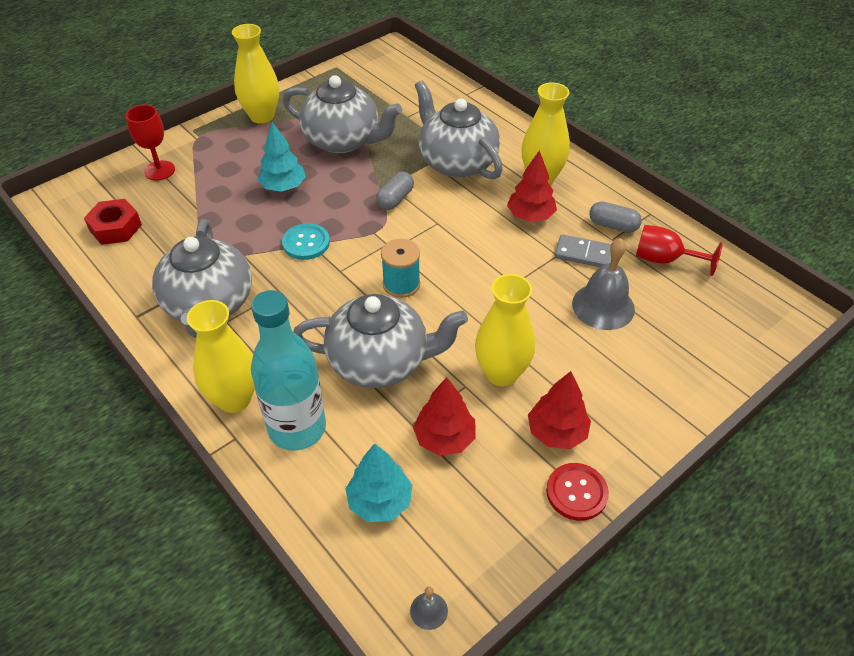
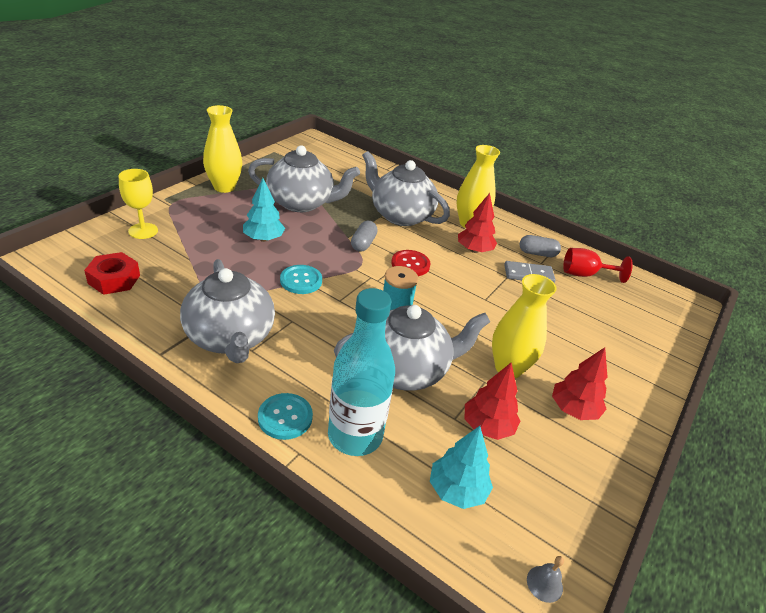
camera: 20 degrees left, 10 degrees down
(159, 170) = (143, 231): red goblet -> yellow goblet
(234, 399) = (285, 417): yellow vase -> turquoise button
(576, 492) = (613, 456): red button -> red button (410, 264)
(603, 306) = (559, 310): grey bell -> none

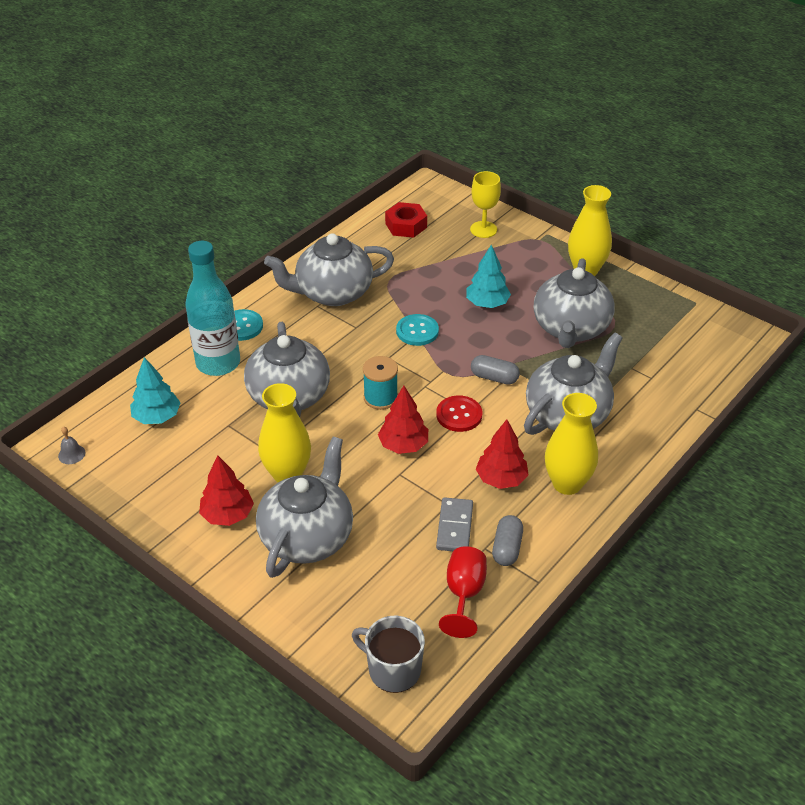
camera: 100 degrees right, 5 degrees up
(487, 426) = (216, 445): red tree -> red tree (403, 445)
(573, 353) = (308, 536): none -> grey teapot
(663, 309) = (393, 669): none -> grey mug

